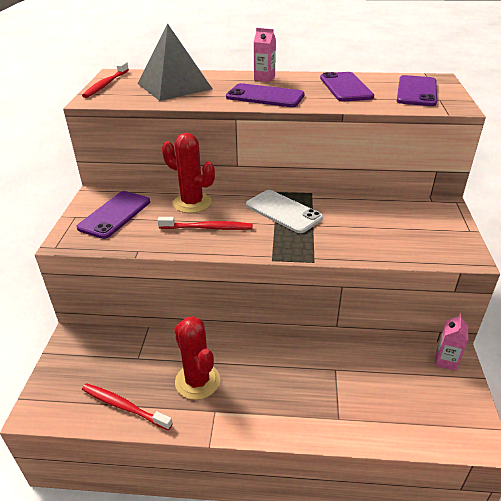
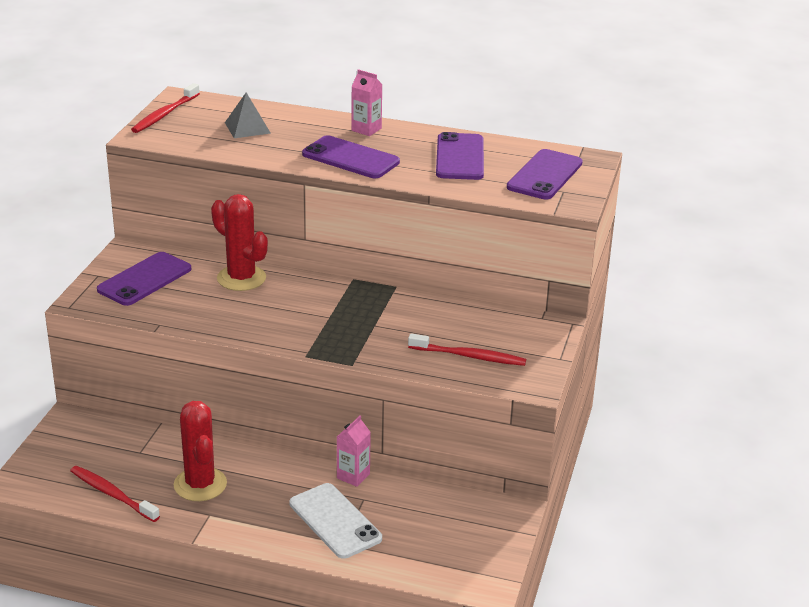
camera: 10 degrees right, 5 degrees down
(174, 86) = (247, 127): grey pyramid -> grey pyramid, size x0.52
(208, 228) = (248, 310): red toothbrush -> red toothbrush (469, 356)
(283, 211) = (347, 304): white phone -> white phone (335, 521)
(446, 361) = (500, 511): pink carton -> pink carton (353, 476)

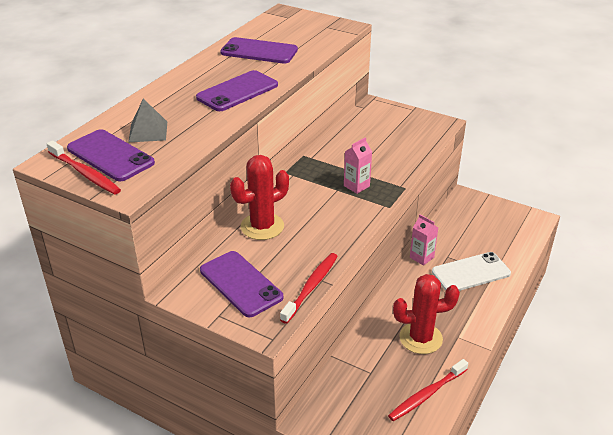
camera: 75 degrees left, 5 degrees up
(366, 129) = (188, 79): pink carton -> pink carton (356, 186)
(469, 356) = (404, 140): red toothbrush -> red toothbrush (311, 287)
(545, 175) = (301, 28): purple phone -> purple phone (110, 156)

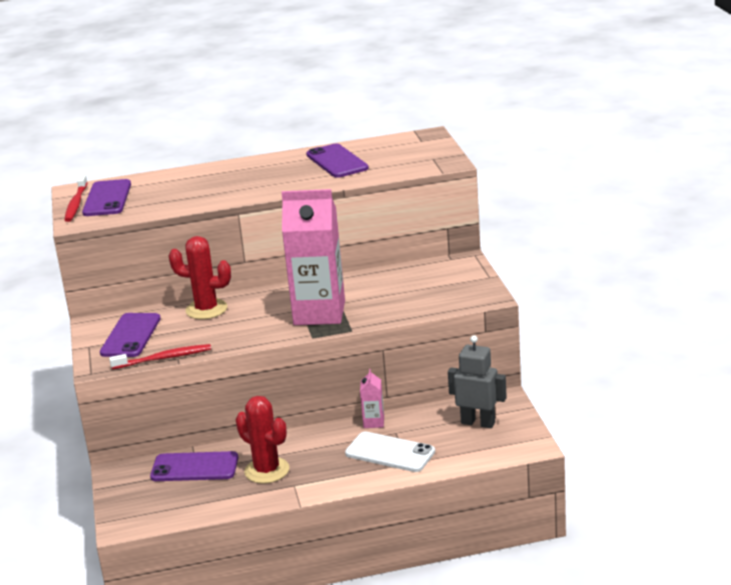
camera: 50 degrees right, 10 degrees down
(148, 131) = (154, 192): grey pyramid -> none
(237, 91) = (258, 186): purple phone -> purple phone (194, 467)
(356, 186) = (319, 313): pink carton -> pink carton, size x2.39
(426, 394) = (206, 502): red toothbrush -> none
(480, 221) = (478, 423): none -> grey robot

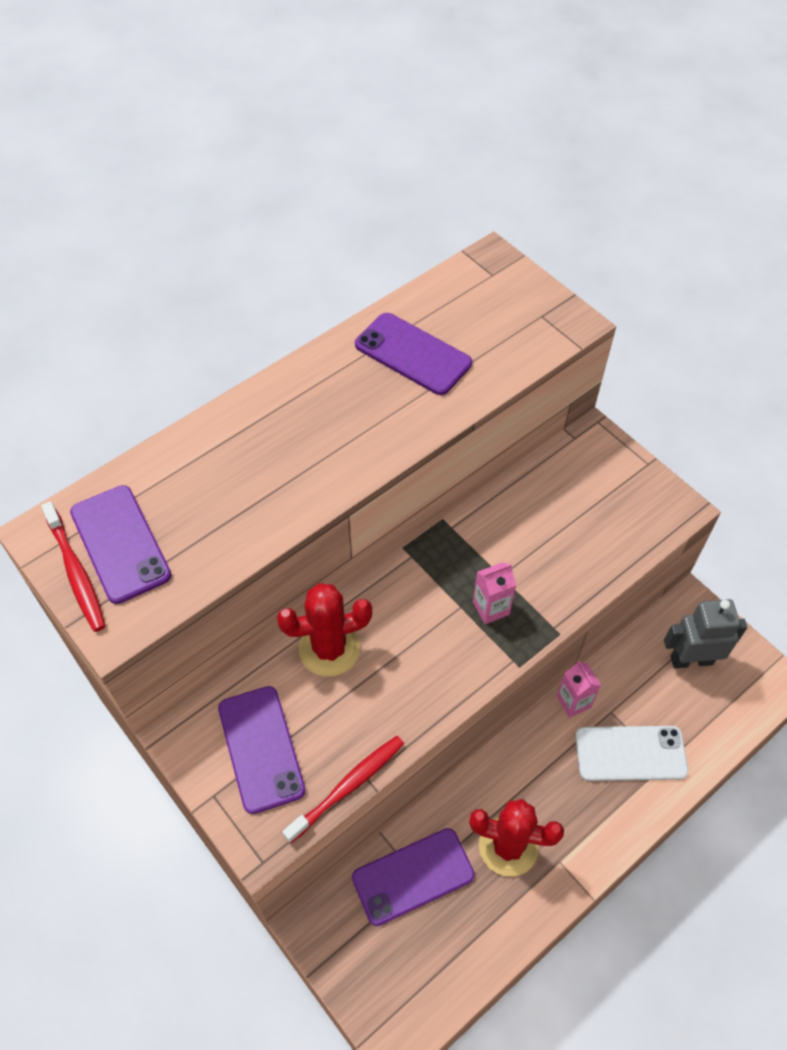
camera: 30 degrees left, 30 degrees up
(319, 313) = (491, 608): pink carton -> pink carton, size x0.42

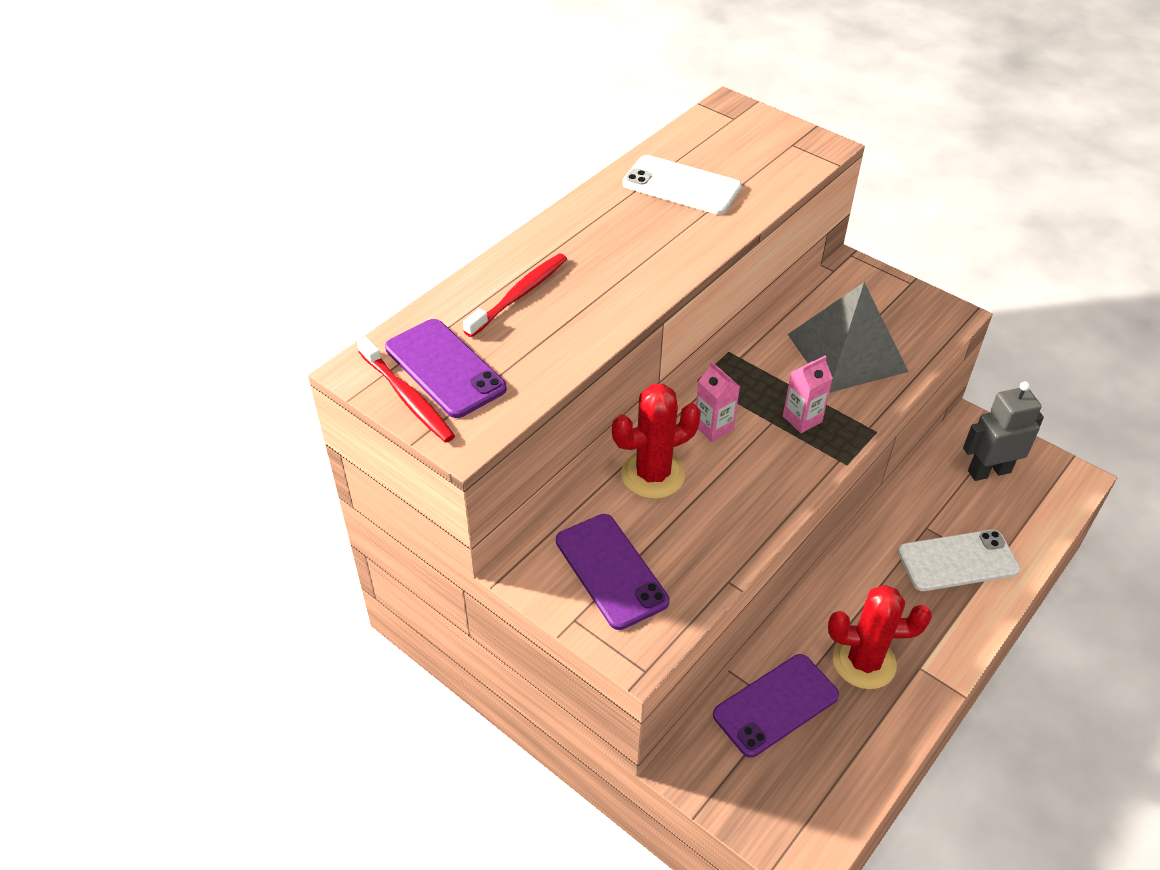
camera: 10 degrees left, 10 degrees down
(348, 787) = (711, 591): red toothbrush -> red toothbrush (519, 295)
(413, 354) = (681, 186): purple phone -> white phone
(558, 537) = (847, 352): none -> grey pyramid
(573, 701) = (886, 524): pink carton -> pink carton (713, 427)

